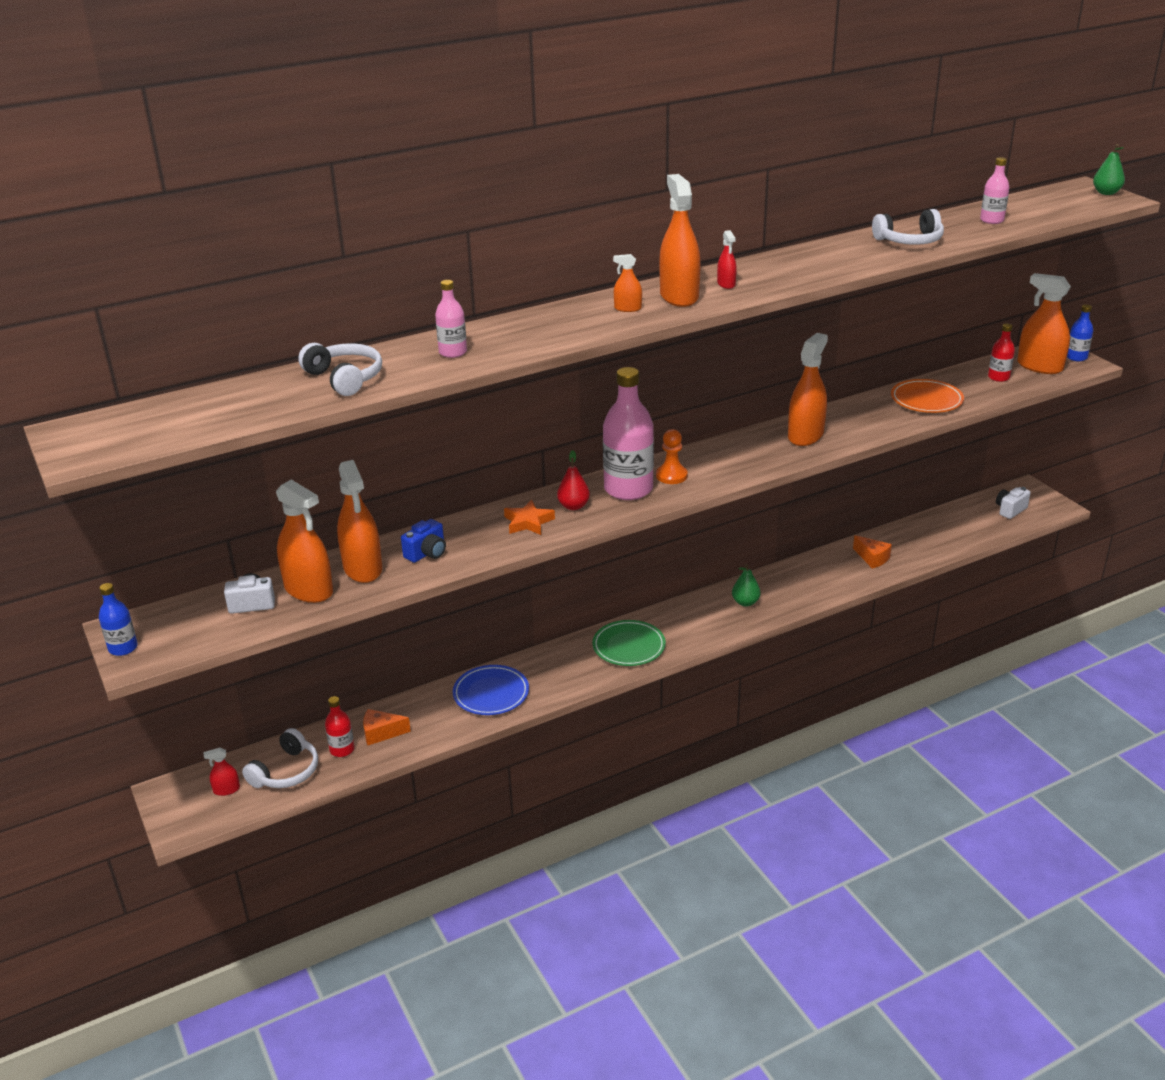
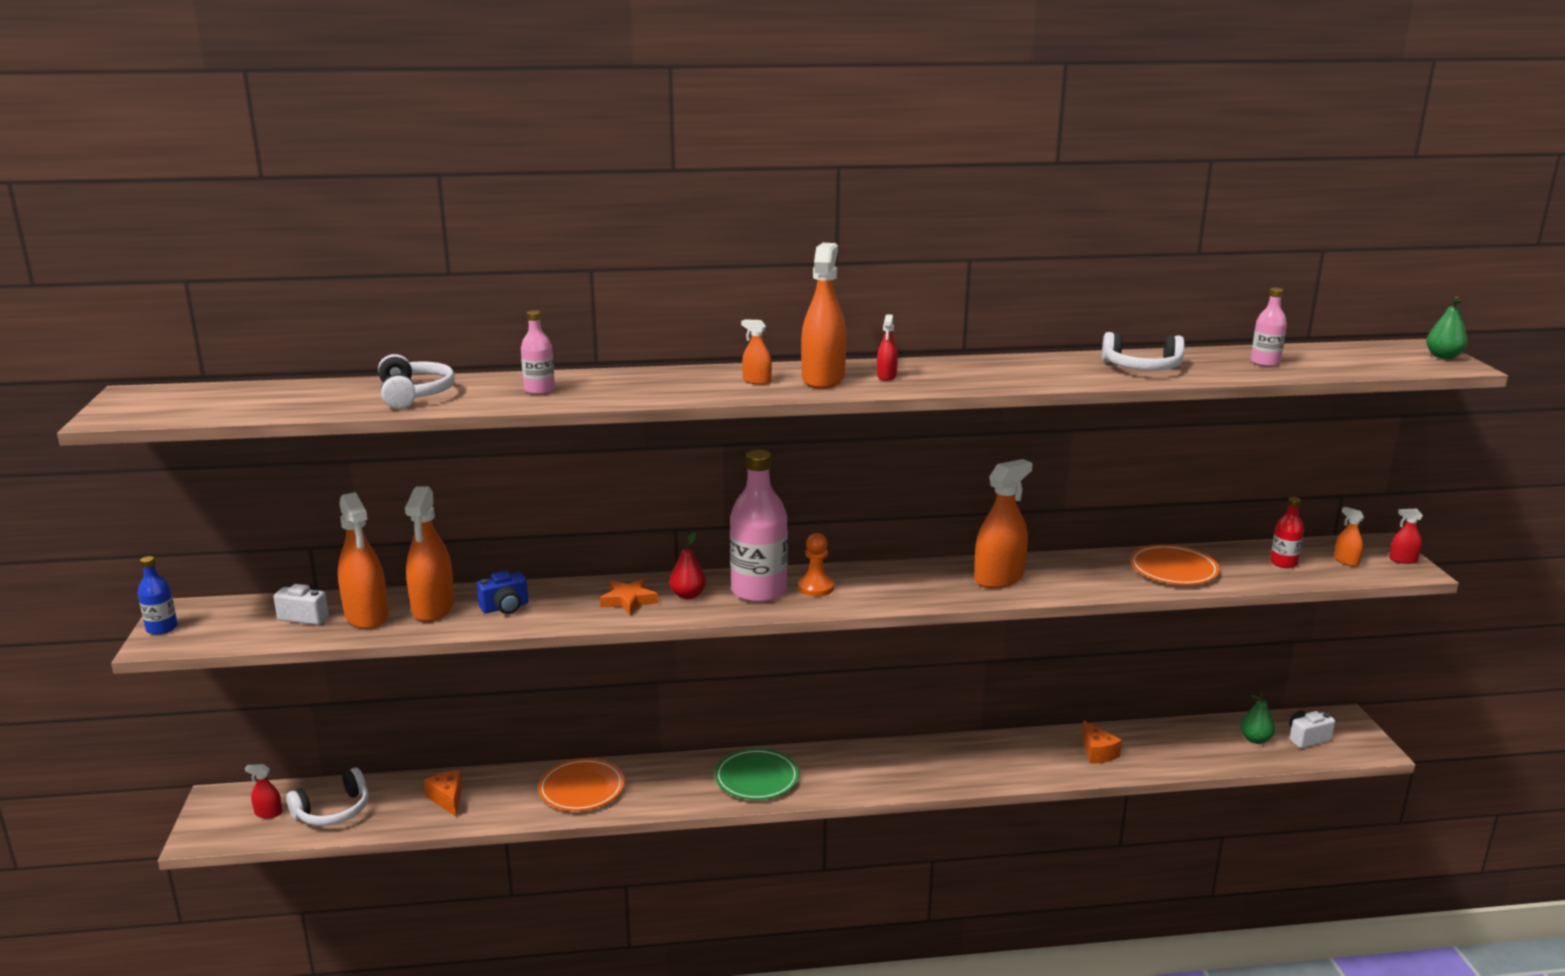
camera: 20 degrees right, 10 degrees down
(342, 749) = (399, 805): red bottle -> none
(381, 733) = (447, 799): orange cheese -> orange cheese turned 45 degrees clockwise
(491, 693) = (581, 789): blue plate -> orange plate
(745, 602) = (916, 764): green pear -> green pear (1255, 739)
(1039, 366) = (1346, 561): orange spray bottle -> orange spray bottle, size x0.47
(1076, 357) = (1403, 560): blue bottle -> red spray bottle

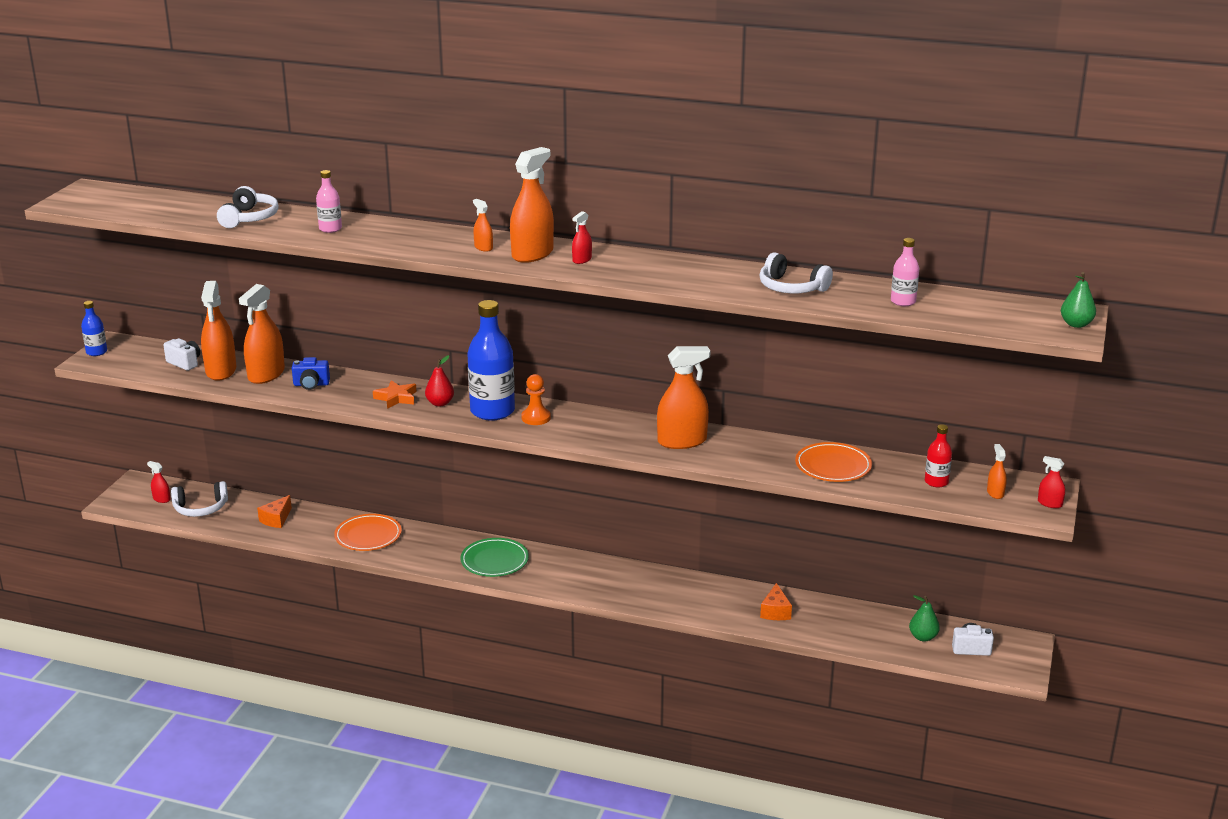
camera: 25 degrees right, 5 degrees up
(447, 799) = (276, 519): orange cheese -> orange cheese turned 150 degrees counterclockwise
(758, 591) = (492, 411): pink bottle -> blue bottle

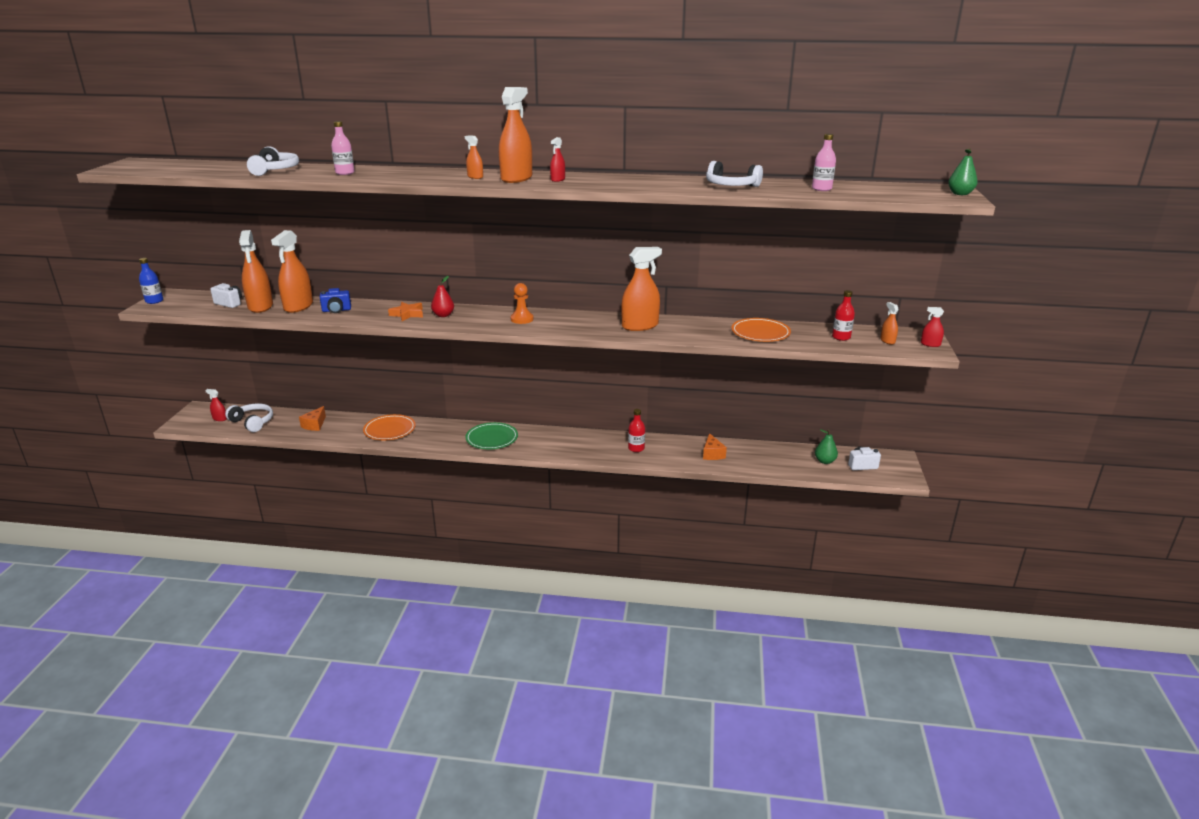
camera: 10 degrees left, 0 degrees up
(201, 508) = (252, 422): white headphones -> white headphones turned 120 degrees counterclockwise
(492, 411) = (486, 317): blue bottle -> none
(677, 593) = (636, 448): none -> red bottle

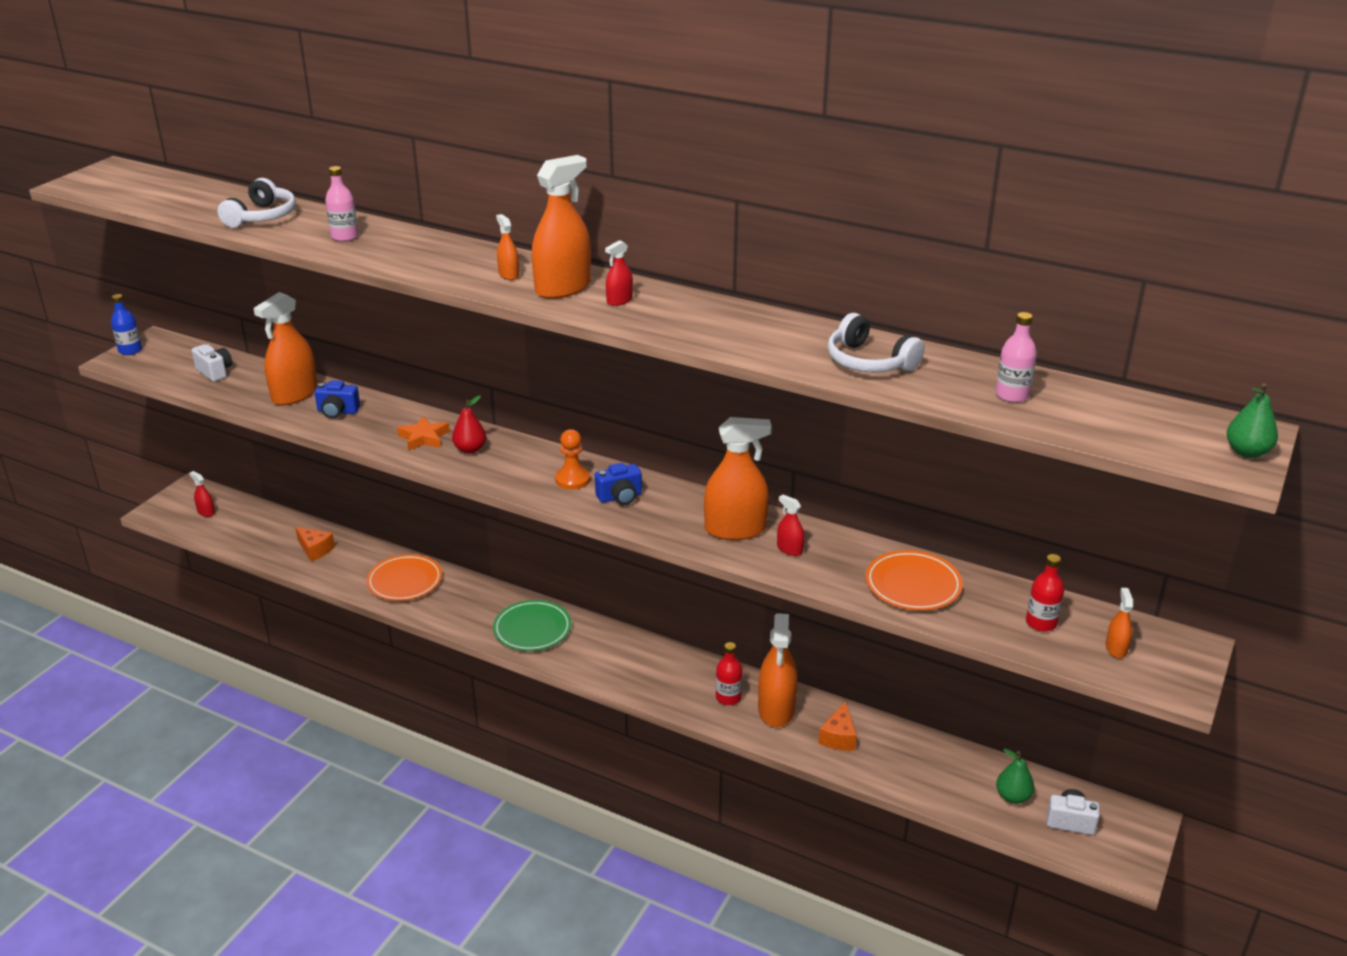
camera: 20 degrees right, 5 degrees up
(252, 422) = (241, 527): white headphones -> none
(260, 306) = (248, 385): orange spray bottle -> orange spray bottle (776, 709)
(315, 425) = (315, 550): orange cheese -> orange cheese turned 90 degrees counterclockwise
(558, 322) = (620, 497): none -> blue camera
(930, 344) = (1187, 673): red spray bottle -> red spray bottle (789, 549)

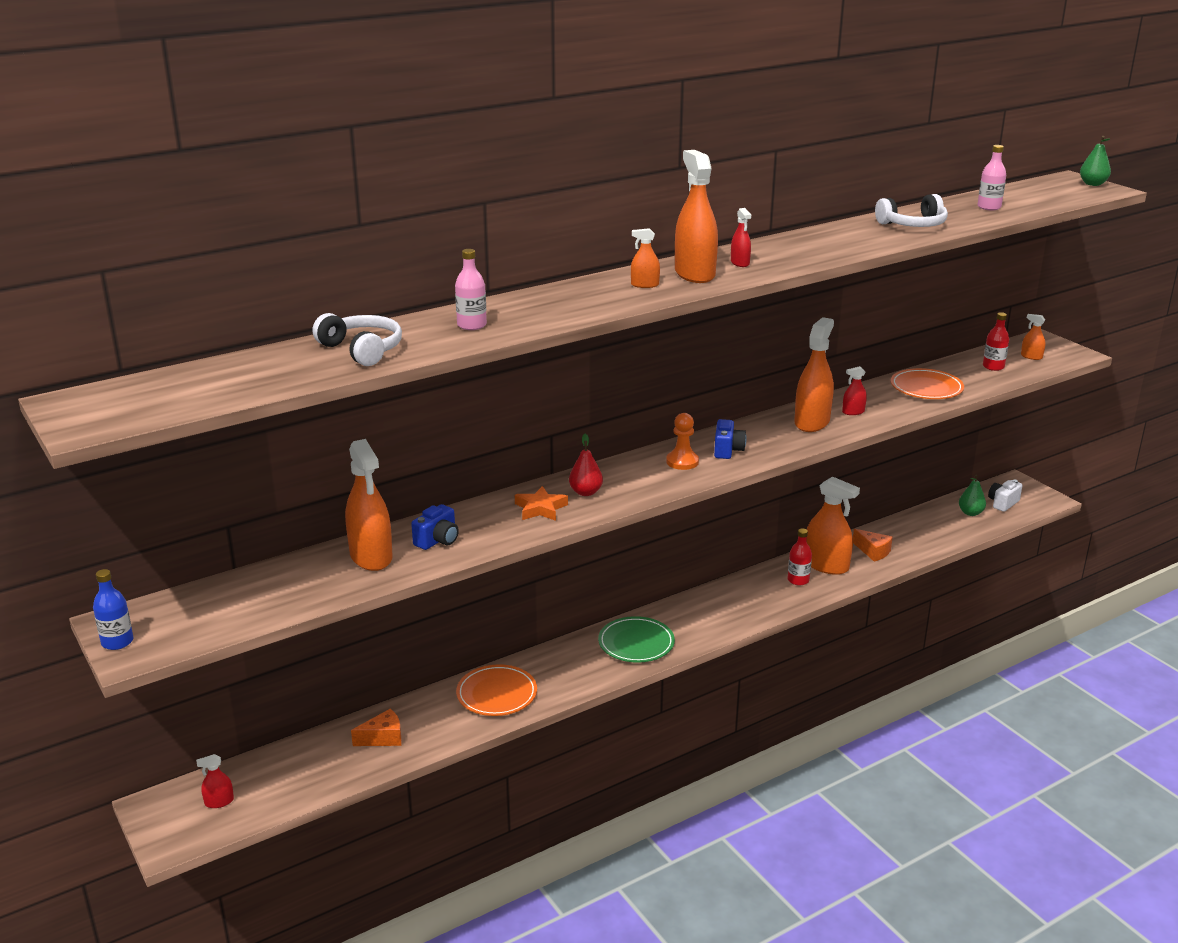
camera: 60 degrees left, 5 degrees down
(215, 372) = (255, 594): white camera -> none

